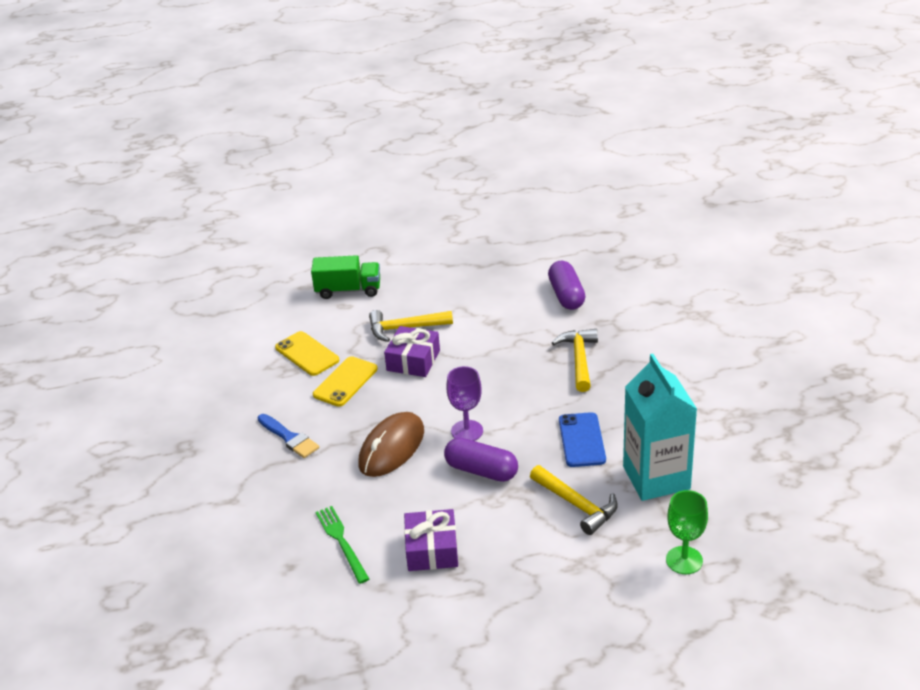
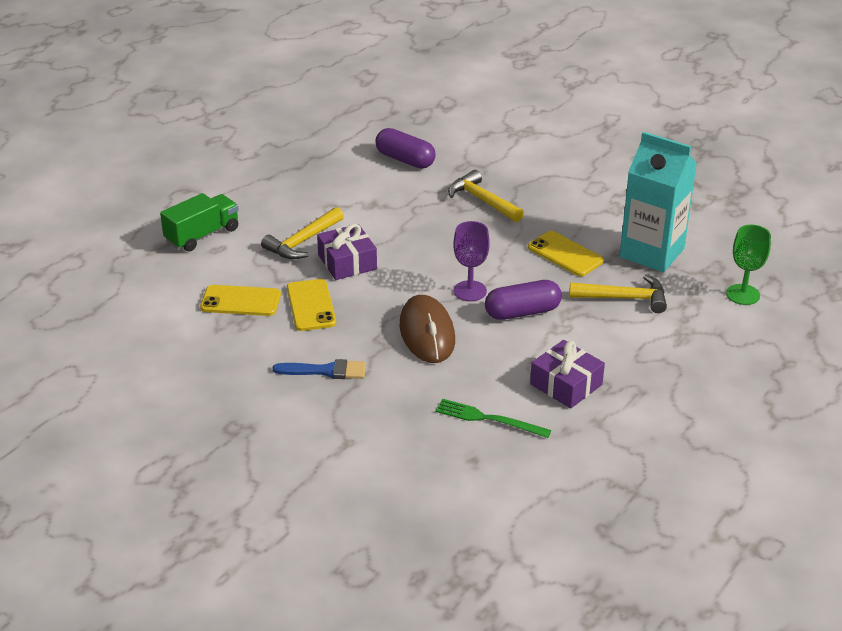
camera: 45 degrees left, 0 degrees up
(582, 440) = (565, 254): blue phone -> yellow phone

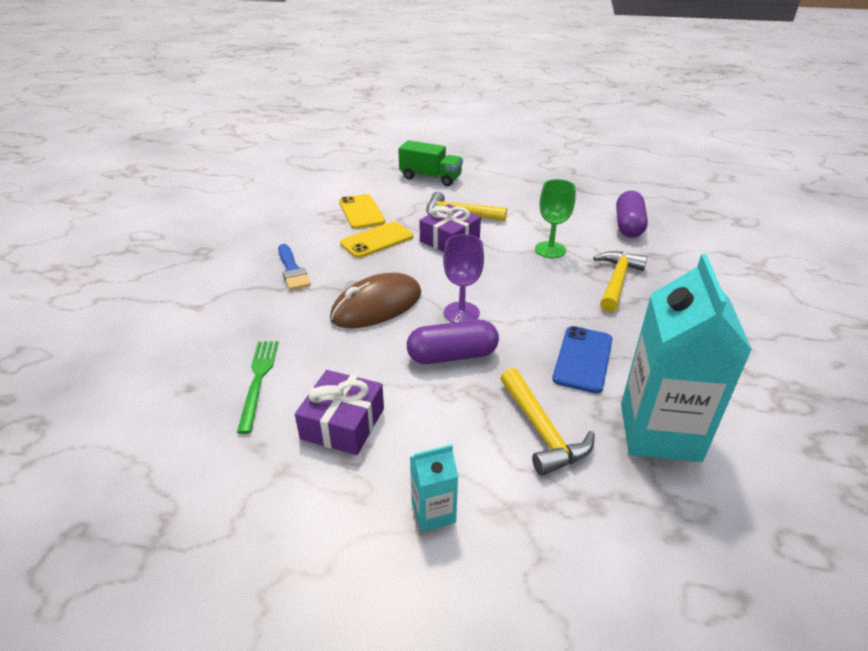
camera: 65 degrees right, 0 degrees up
(522, 312) = (452, 356): purple capsule -> purple capsule turned 60 degrees counterclockwise
(565, 254) = (583, 359): yellow phone -> blue phone
(668, 364) = (433, 512): none -> turquoise carton
(743, 294) = (660, 564): green goblet -> green goblet (550, 250)

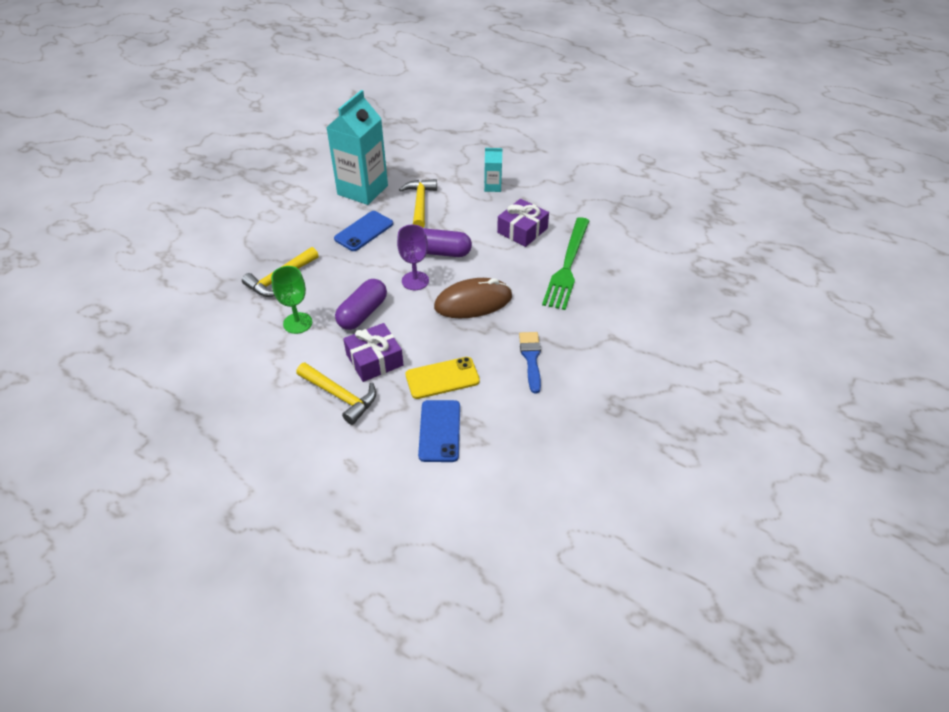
camera: 160 degrees left, 10 degrees up
(258, 380) = (567, 265): green fork -> green fork, size x1.62
(361, 212) = (439, 431): yellow phone -> blue phone
(430, 178) = (324, 483): green truck -> none
(628, 226) = (199, 333): purple capsule -> purple capsule (363, 313)

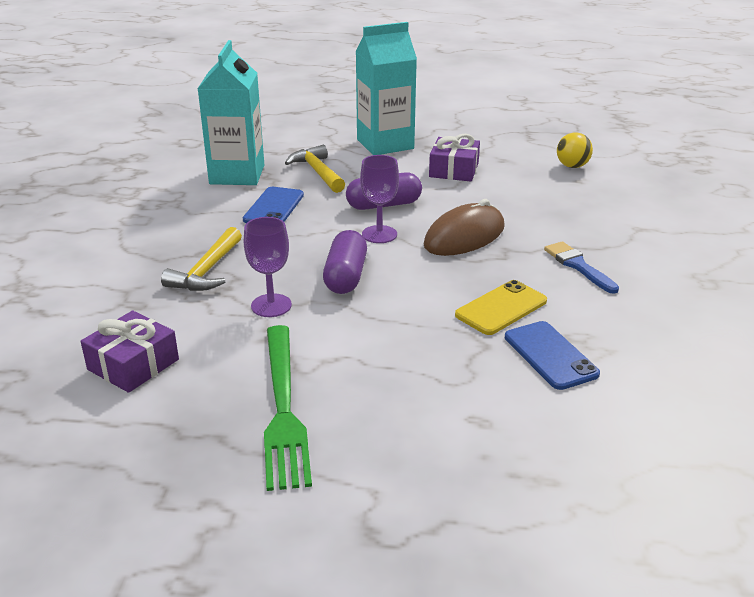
camera: 25 degrees left, 15 degrees down
(297, 323) = (271, 305): green goblet -> purple goblet
(340, 396) = (396, 358): yellow hammer -> none
(374, 360) = (404, 313): purple gift -> purple gift (133, 364)
(492, 187) = (385, 144): turquoise carton -> turquoise carton, size x2.21
(567, 265) = (531, 186): green fork -> green fork (283, 407)
(620, 253) = (572, 166): none -> yellow ball

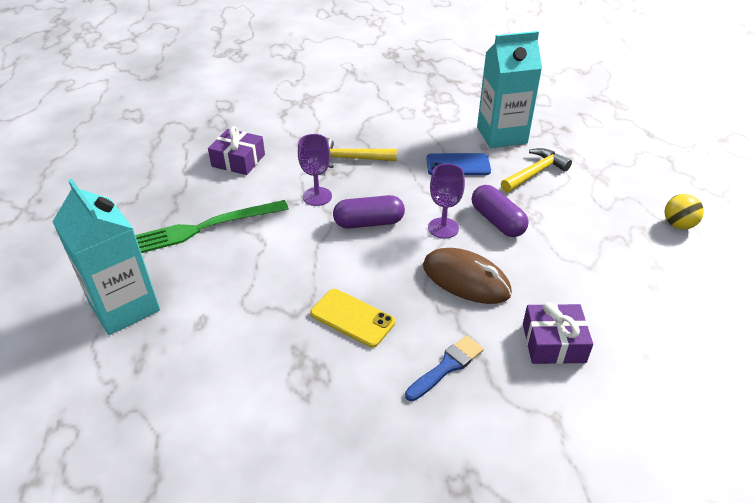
camera: 75 degrees right, 10 degrees up
(385, 144) = (624, 200): turquoise carton -> turquoise carton (124, 307)
(454, 170) = (601, 254): purple gift -> purple gift (553, 343)
(550, 355) = (289, 356): blue phone -> none
(572, 166) = (683, 348): yellow ball -> yellow ball (678, 225)

